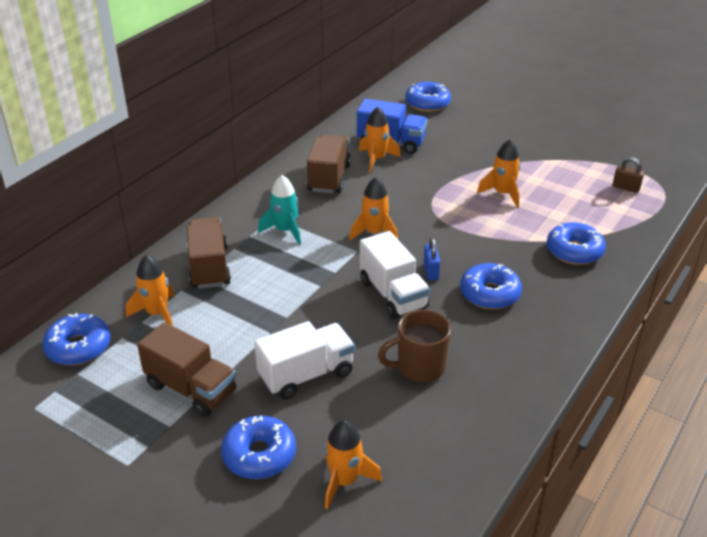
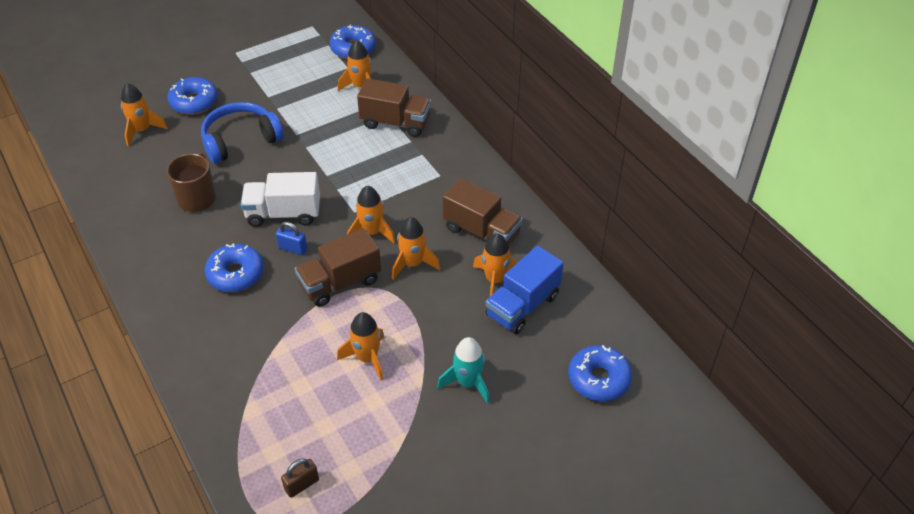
camera: 115 degrees right, 10 degrees up
(191, 389) = (273, 87): brown truck -> brown truck (340, 282)
(285, 231) = (415, 177): turquoise rocket -> turquoise rocket (468, 383)
(306, 375) = (240, 140): white truck -> blue headphones
(392, 201) = (413, 264): none -> orange rocket
(574, 251) = (239, 367): blue donut -> none

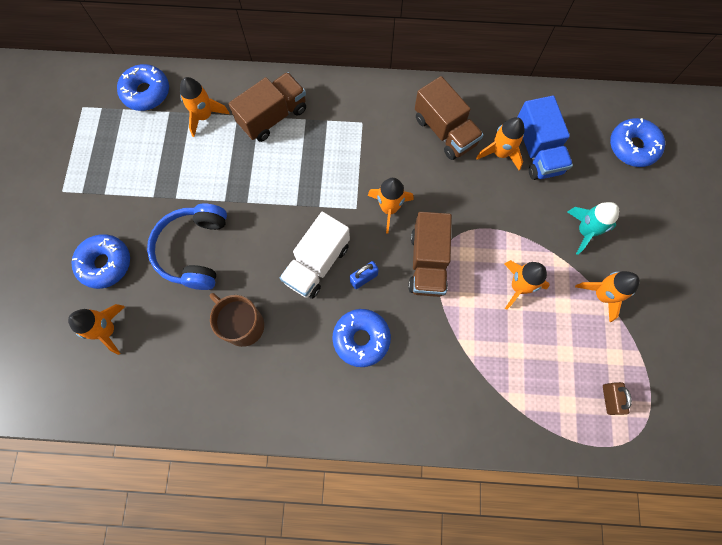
camera: 55 degrees left, 25 degrees up
(413, 264) = (444, 199): orange rocket -> orange rocket (602, 295)
(481, 231) = (445, 131): brown truck -> brown truck turned 75 degrees clockwise

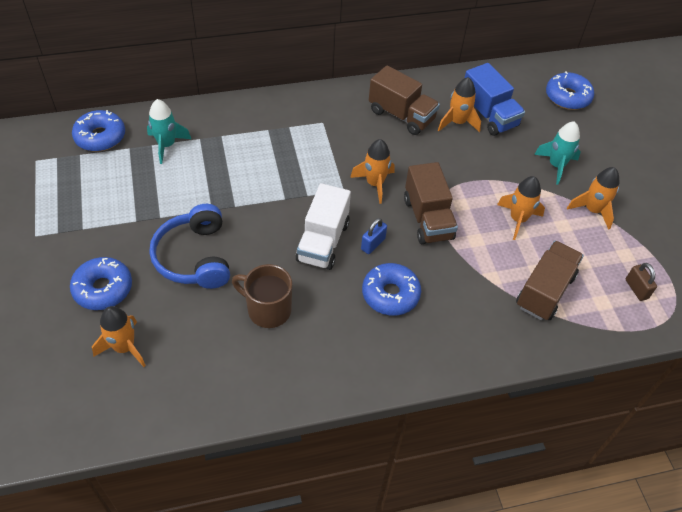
camera: 20 degrees left, 20 degrees down
(204, 116) = (167, 145): orange rocket -> turquoise rocket
(273, 116) = (235, 133): brown truck -> brown truck (545, 291)

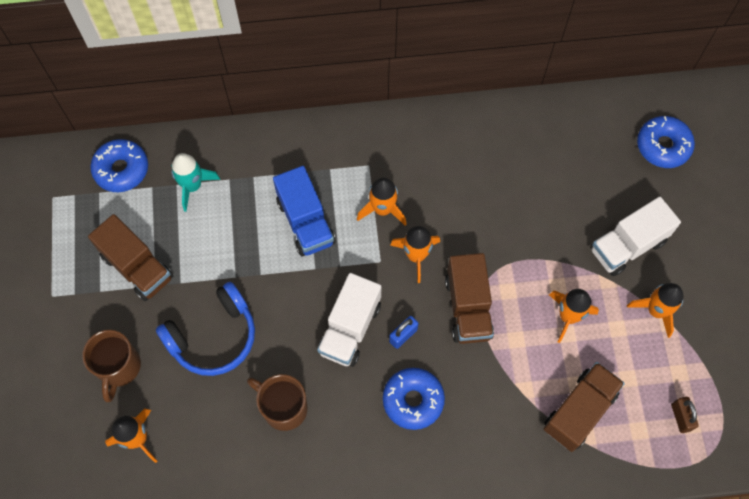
camera: 10 degrees right, 15 degrees up
(103, 289) = (119, 367): blue donut -> brown mug
(194, 257) = (213, 336): blue headphones -> blue headphones turned 120 degrees counterclockwise
(401, 115) = (460, 161): brown truck -> brown truck (137, 267)
(457, 122) = (524, 175): orange rocket -> orange rocket (382, 209)
(488, 115) = (563, 167): blue truck -> blue truck (305, 222)
(556, 165) = (627, 246): turquoise rocket -> white truck

